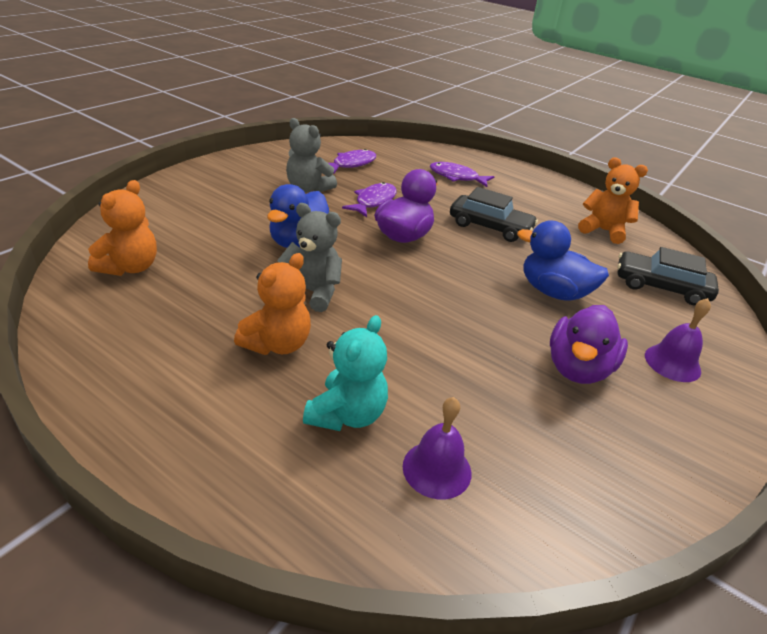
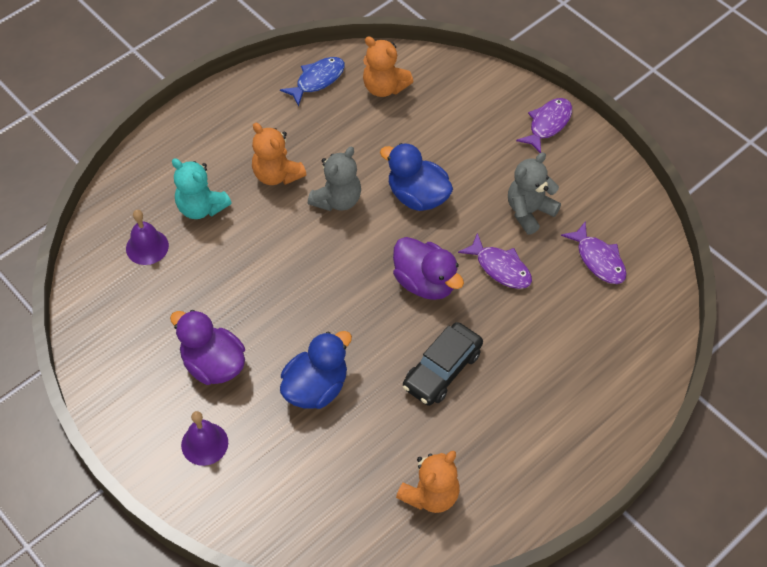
camera: 105 degrees right, 20 degrees up
(102, 321) = (317, 80): none -> blue fish
(457, 177) = (570, 370): purple fish -> purple fish (548, 124)
(661, 287) = (312, 499): black car -> none

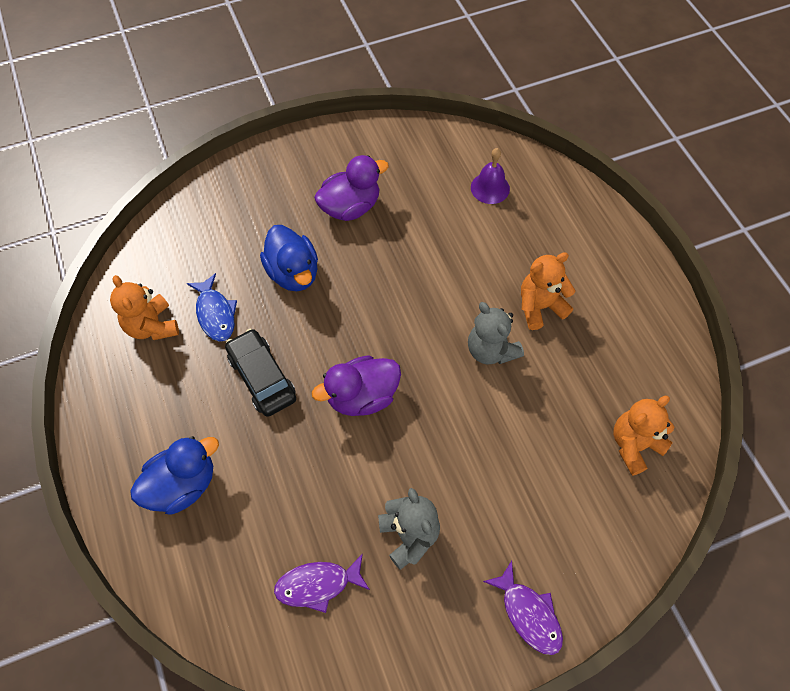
camera: 110 degrees right, 5 degrees up
(201, 207) = (520, 236): turquoise teddy bear -> none
(204, 443) = (282, 185): purple bell -> none
(317, 80) = (660, 380): blue fish -> blue fish (215, 313)
(417, 196) = (470, 426): blue duck -> blue duck (182, 485)
(500, 268) = (350, 474): purple fish -> none

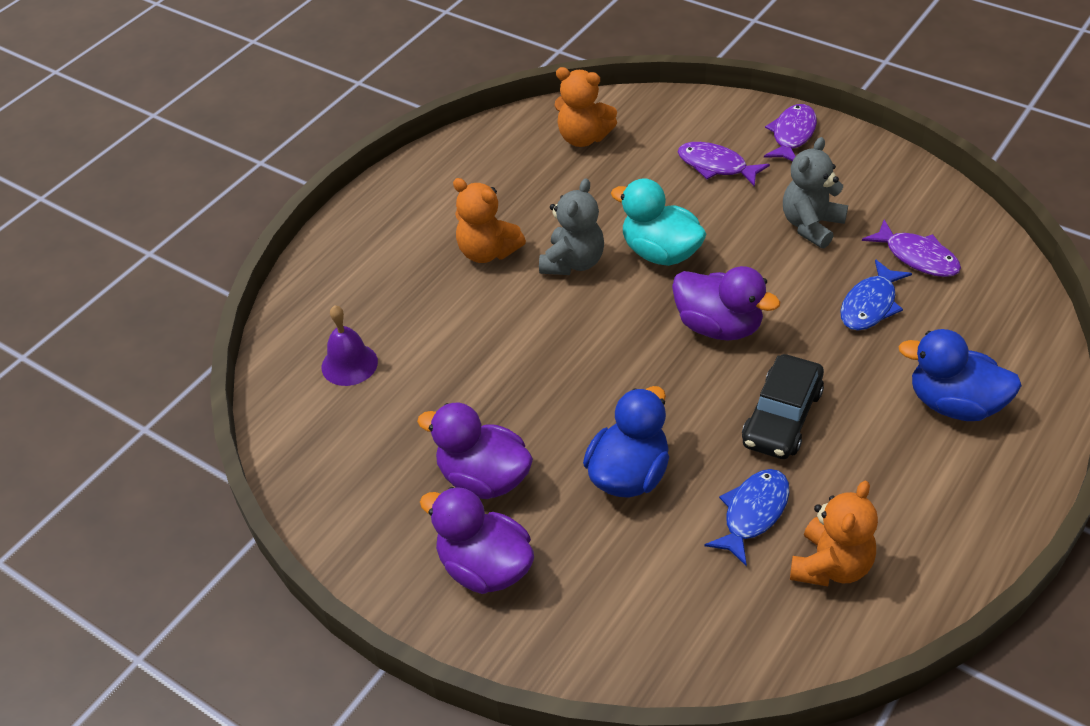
camera: 120 degrees left, 15 degrees down
(294, 179) = (485, 568): none -> purple duck
(302, 508) = (870, 305): none -> blue fish
(459, 410) = (660, 253): none -> turquoise duck
(529, 519) = (716, 166): none -> purple fish

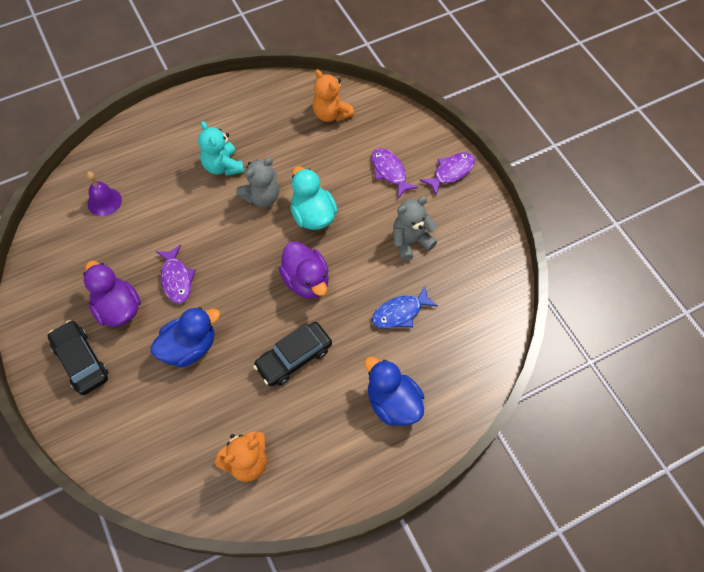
camera: 25 degrees right, 15 degrees up
(485, 568) = (81, 361): purple duck -> black car
(487, 252) = (223, 166): orange teddy bear -> turquoise teddy bear
(753, 514) = (232, 407): blue fish -> none
(917, 257) = (453, 295): purple fish -> purple fish (176, 279)

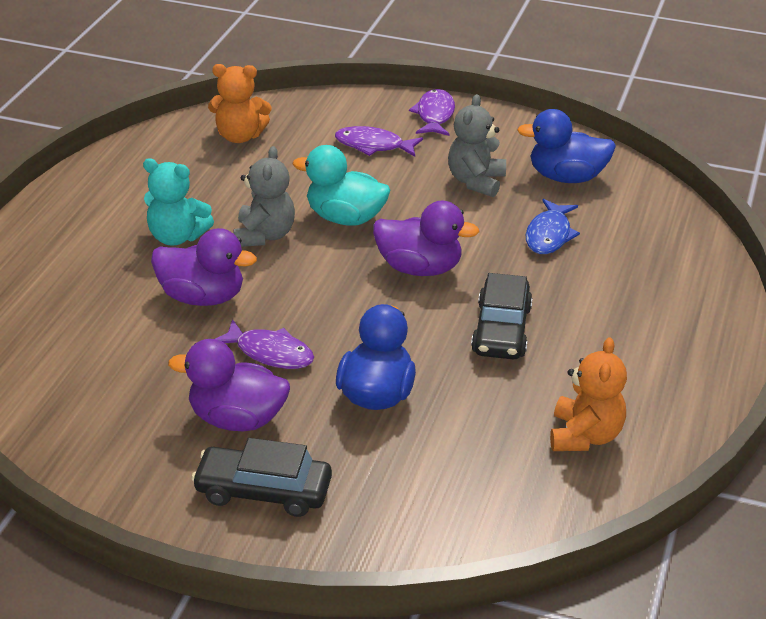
camera: 45 degrees left, 25 degrees down
(104, 201) = (67, 346): purple bell -> none
(189, 217) = (202, 297): none -> purple duck
(393, 403) = (647, 299): blue duck -> blue duck (566, 177)

